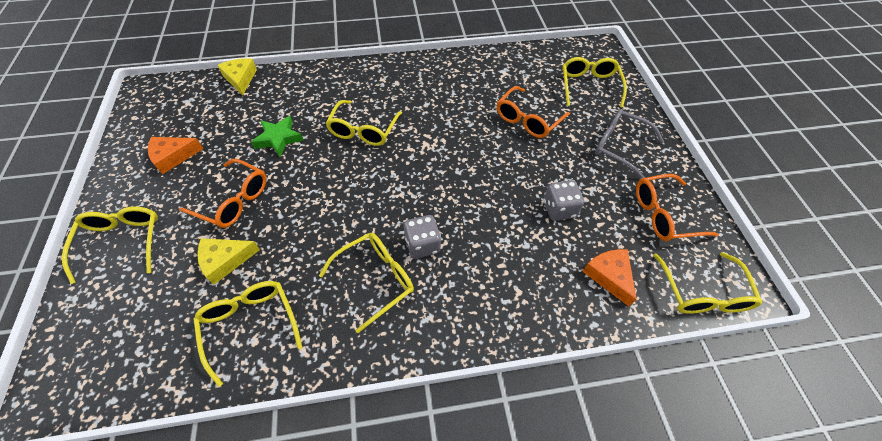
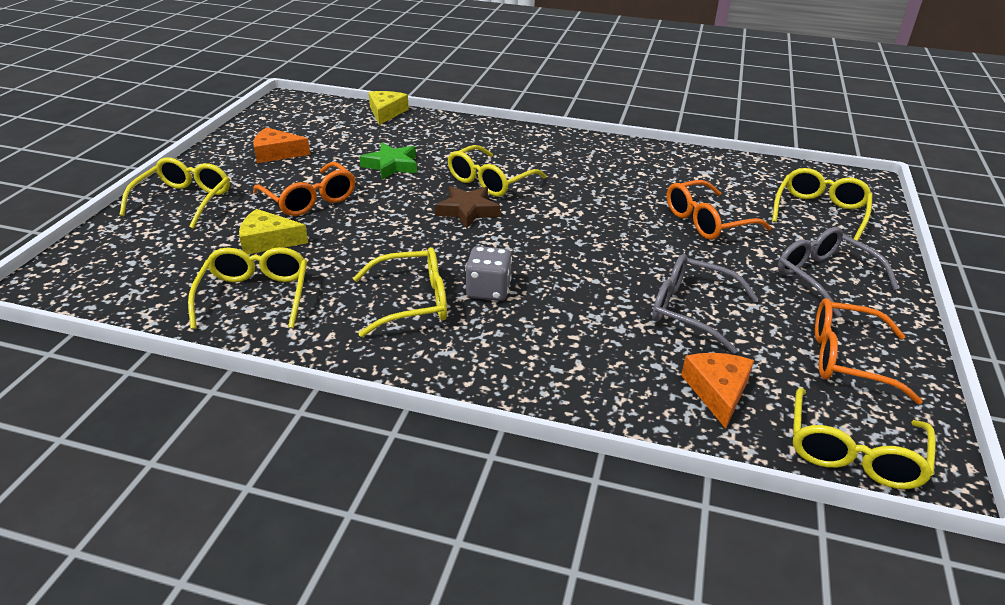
camera: 25 degrees right, 20 degrees down
(364, 168) = (467, 211): none -> brown star
(559, 209) = (690, 310): grey dice -> grey glasses

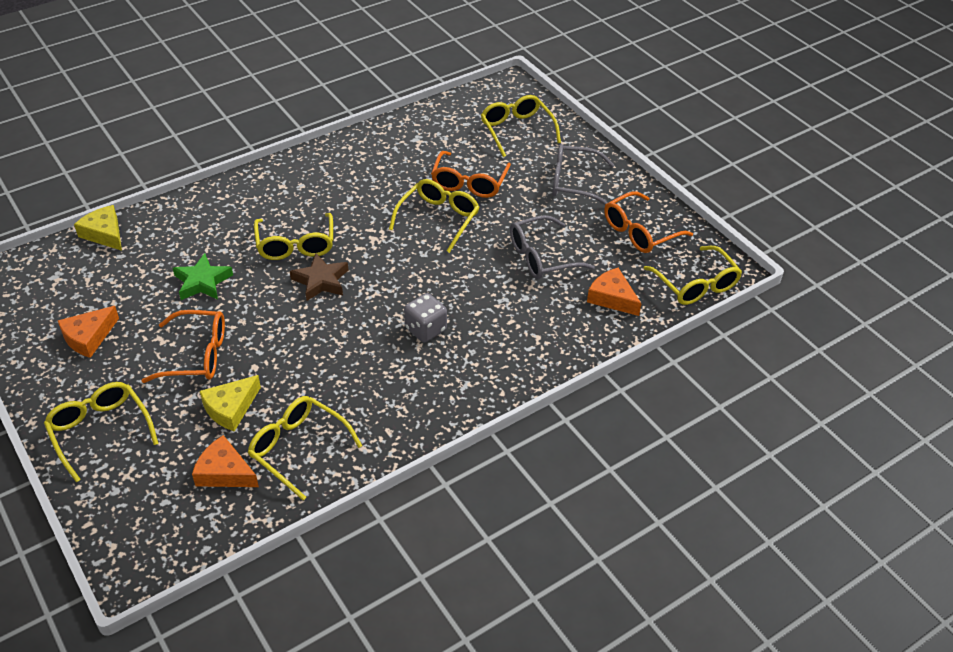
camera: 50 degrees left, 10 degrees up
(190, 273) = (224, 472): none -> orange cheese
(413, 302) = (397, 372): yellow glasses -> yellow glasses (438, 219)

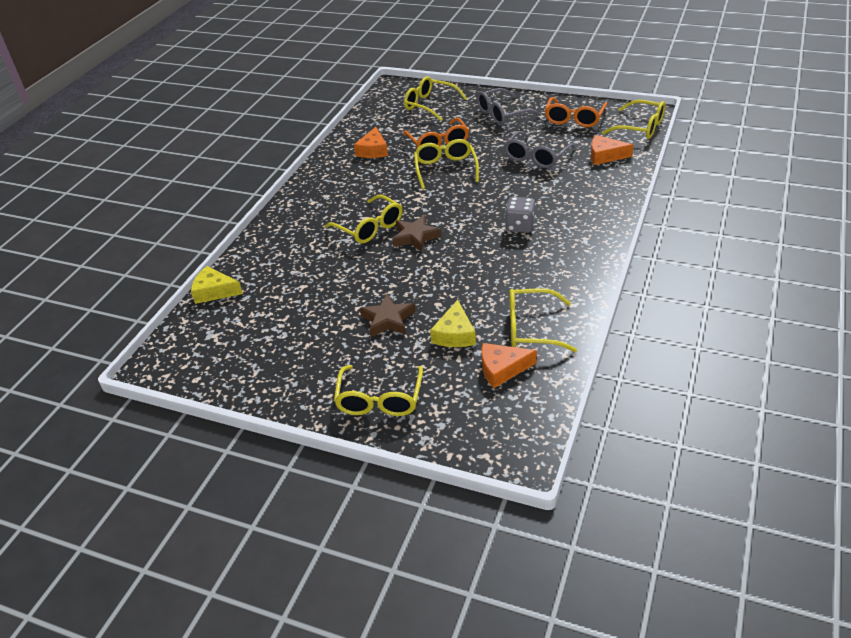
camera: 30 degrees left, 5 degrees down
(88, 337) = (290, 354): orange cheese -> orange cheese (373, 150)
(100, 431) = (379, 400): yellow glasses -> yellow glasses turned 105 degrees counterclockwise
(197, 355) = (388, 320): orange glasses -> brown star
(202, 282) = (332, 279): green star -> none

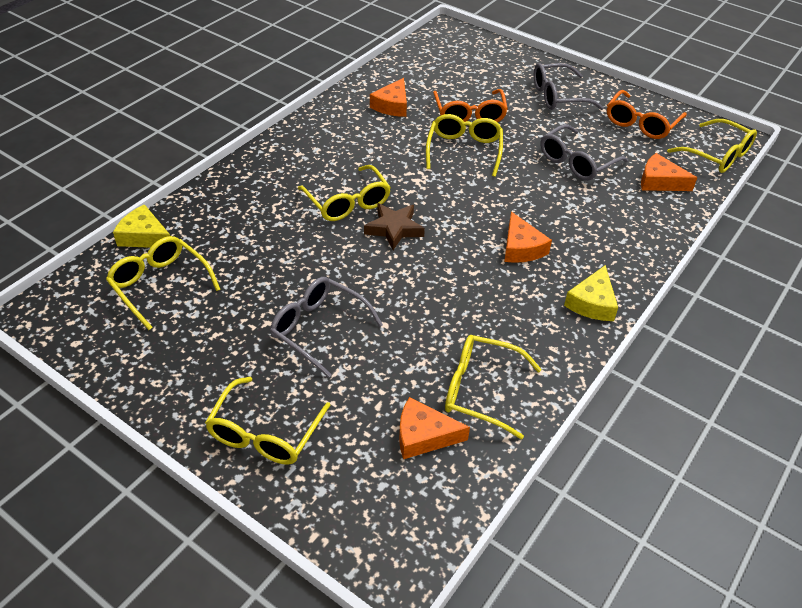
camera: 10 degrees right, 5 degrees up
(388, 320) = (318, 329): brown star -> grey glasses
(429, 105) = (479, 64): yellow glasses -> yellow glasses (160, 285)
(455, 334) = (387, 371): yellow cheese -> yellow cheese (592, 303)
(520, 226) = (521, 248): grey dice -> orange cheese

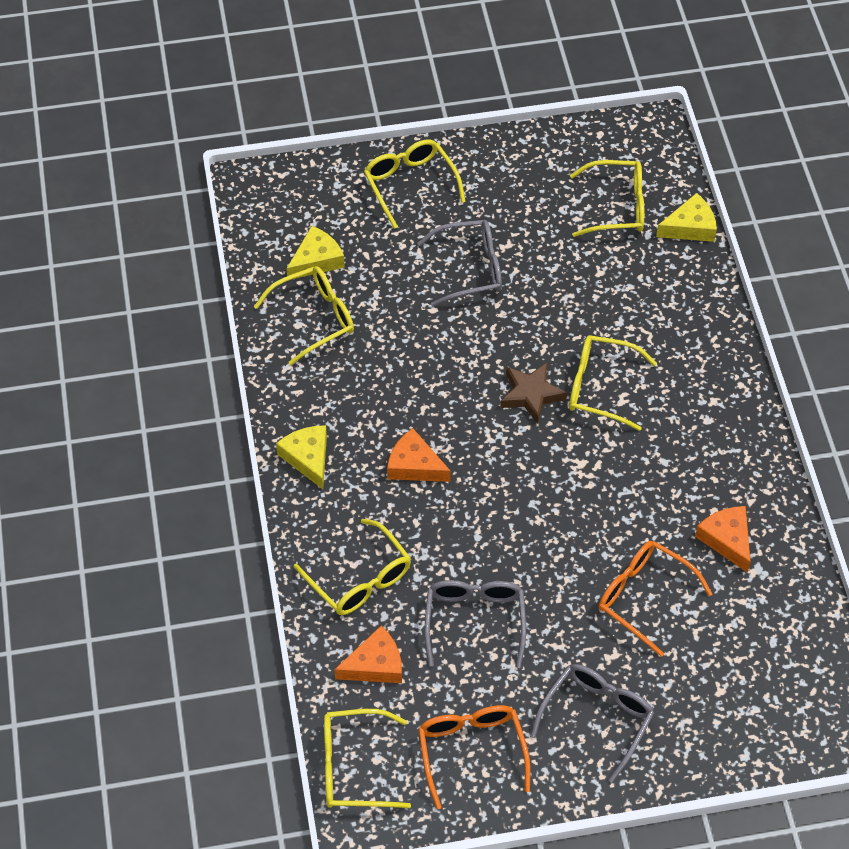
camera: 135 degrees right, 10 degrees up
(423, 436) = (316, 260): orange cheese -> yellow cheese
(464, 150) = (588, 539): yellow glasses -> yellow glasses (360, 579)

